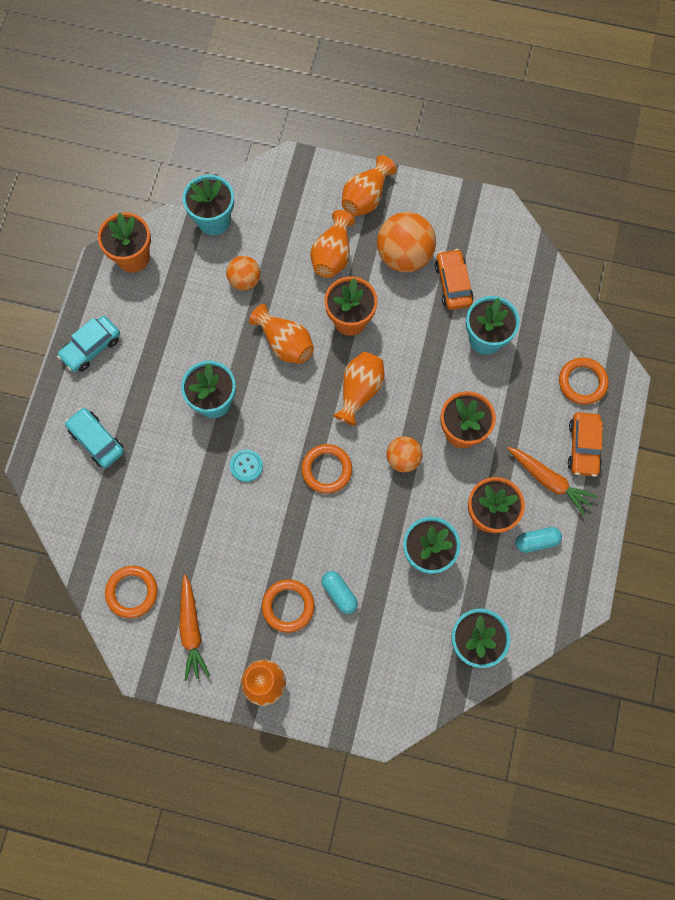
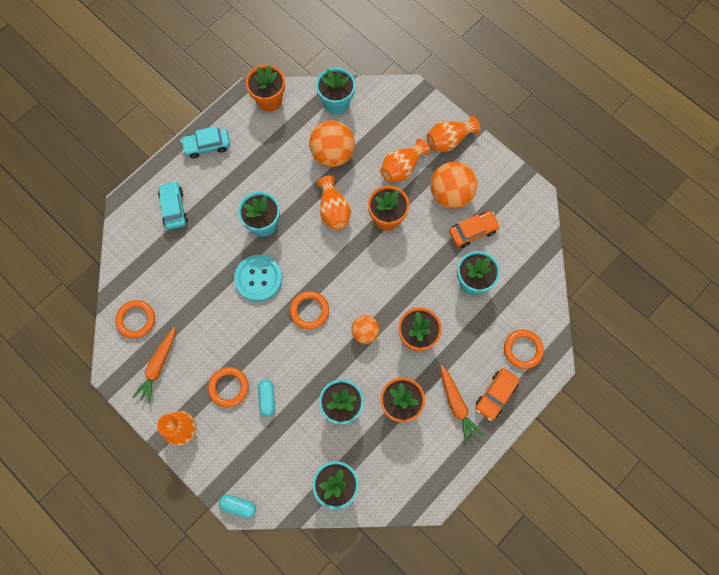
camera: 30 degrees right, 0 degrees up
(244, 280) = (332, 154): orange ball -> orange ball, size x1.72
(246, 466) = (258, 278): turquoise button -> turquoise button, size x1.88
(359, 391) = (364, 270): orange vase -> none
(453, 284) = (473, 231): orange car -> orange car turned 45 degrees clockwise
(536, 541) = (422, 441): turquoise capsule -> turquoise capsule (238, 506)

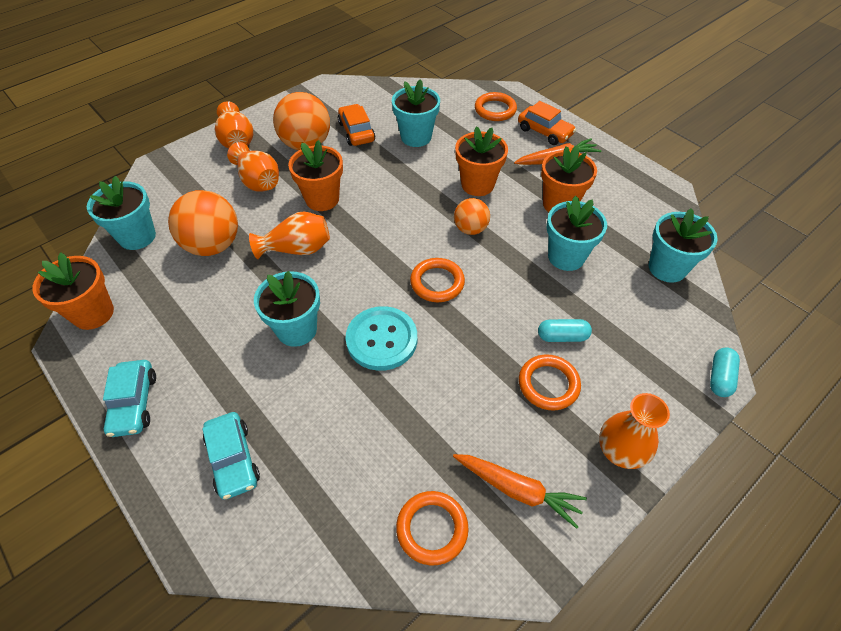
camera: 85 degrees left, 20 degrees down
(174, 208) = (233, 459): turquoise car -> turquoise car turned 105 degrees counterclockwise

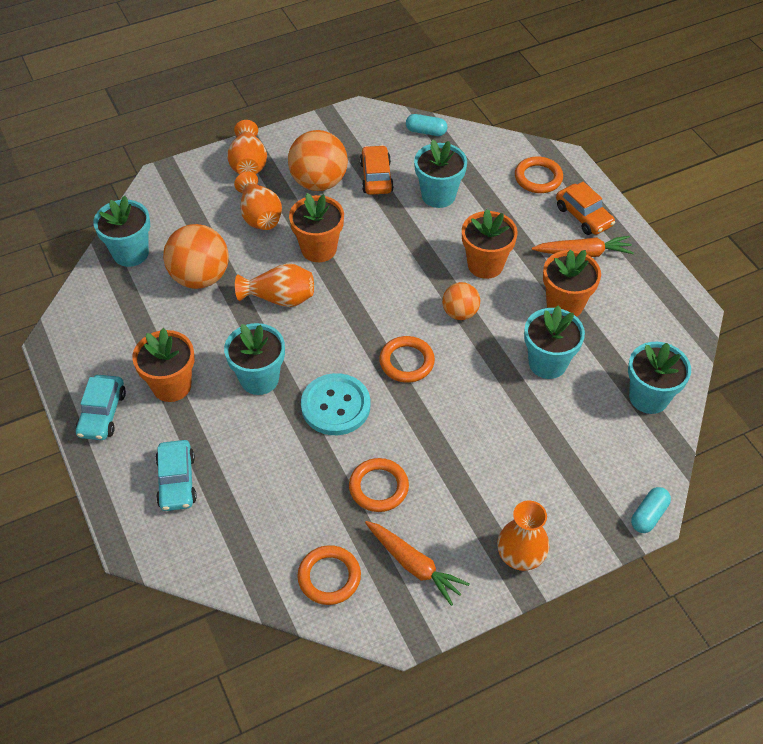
camera: 15 degrees right, 0 degrees up
(93, 313) = (79, 322): orange flower pot -> orange flower pot (171, 386)
(548, 384) = (478, 483): orange ring -> orange ring (378, 487)
(562, 336) = (510, 442): turquoise capsule -> turquoise capsule (426, 131)

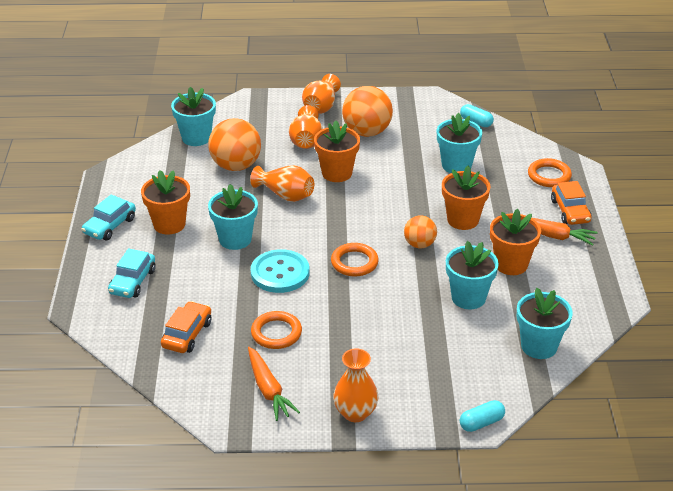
camera: 25 degrees right, 15 degrees down
(329, 577) = (200, 375): orange ring -> none
(376, 177) = (414, 140): orange car -> orange car (187, 334)

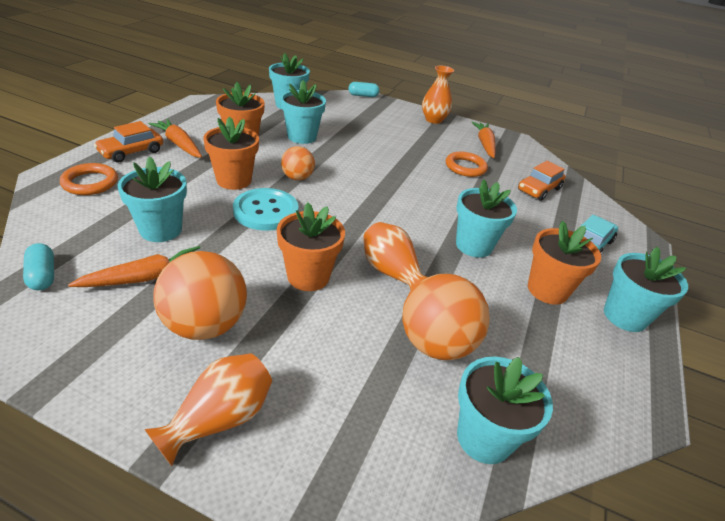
camera: 160 degrees left, 0 degrees up
(110, 226) = (624, 316): turquoise car -> turquoise flower pot
(280, 273) = (441, 202): turquoise button -> turquoise button (266, 211)
(306, 141) = (306, 348): orange vase -> none
(354, 262) = (368, 186): orange ring -> none
(425, 140) = (146, 277): none -> orange carrot
(570, 211) = (131, 152): orange car -> orange car turned 150 degrees counterclockwise

